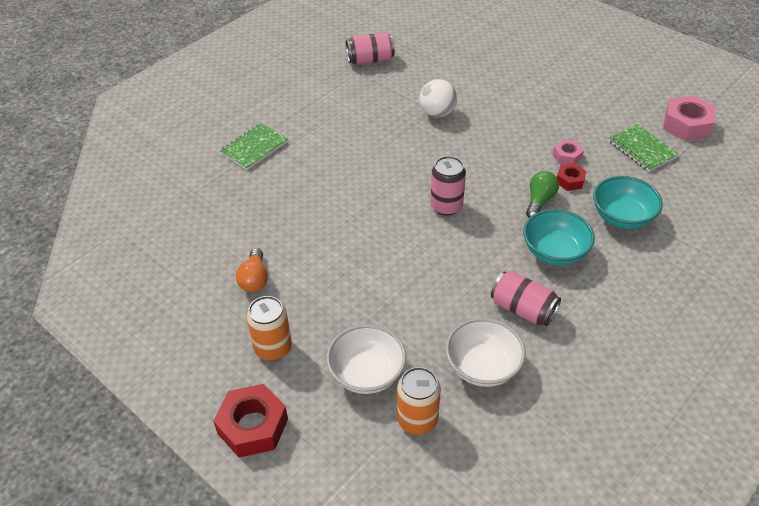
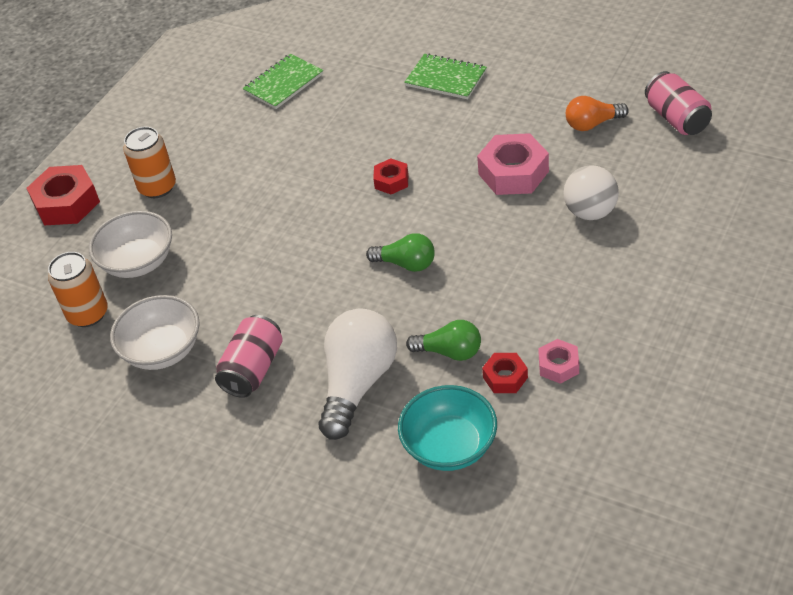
camera: 80 degrees right, 0 degrees up
(254, 279) = (243, 146): orange light bulb -> orange light bulb (592, 124)
(353, 198) = (391, 181): none -> red nut
(446, 206) = (406, 264): pink can -> green light bulb
(554, 252) = (358, 383): turquoise bowl -> white light bulb
(642, 149) = (616, 453): green notebook -> green notebook (283, 83)
(686, 125) = (711, 508): pink nut -> pink nut (513, 173)

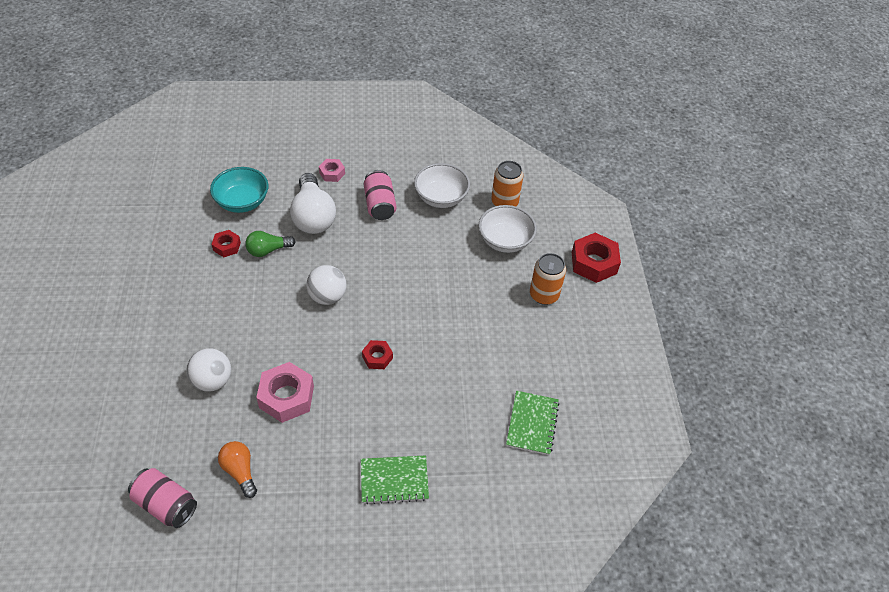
camera: 140 degrees right, 5 degrees up
(406, 264) = (327, 296): green light bulb -> white ball
(558, 365) = (196, 263): pink nut -> pink nut (332, 173)
(592, 124) = (240, 471): orange light bulb -> orange light bulb turned 75 degrees counterclockwise

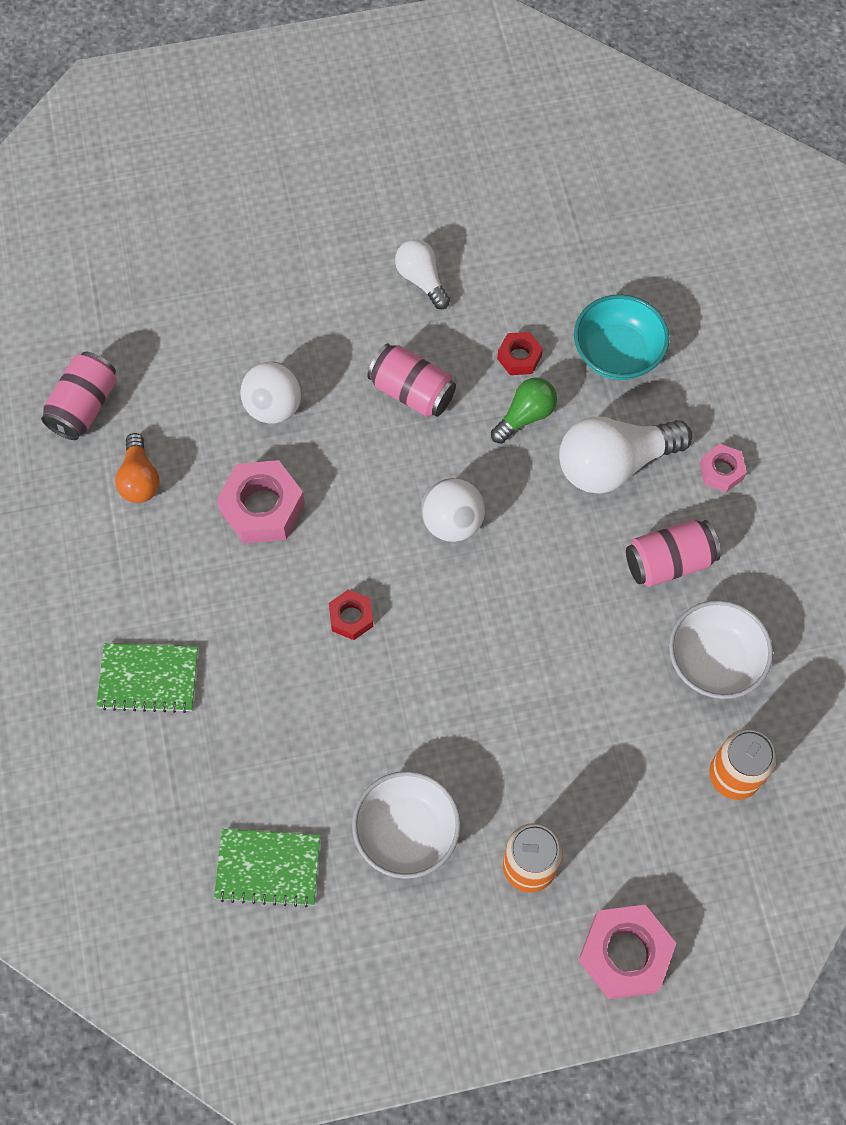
camera: 85 degrees right, 15 degrees up
(149, 286) = (421, 280): none -> white light bulb
(230, 303) = (412, 392): none -> pink can
(240, 471) = (139, 479): orange light bulb -> orange light bulb turned 120 degrees clockwise
(268, 250) = (525, 416): green light bulb -> green light bulb turned 75 degrees clockwise
(394, 480) = (148, 679): green notebook -> green notebook turned 75 degrees counterclockwise
(505, 241) = (638, 786): white bowl -> white bowl (406, 832)
(594, 263) = (624, 954): red nut -> pink nut

